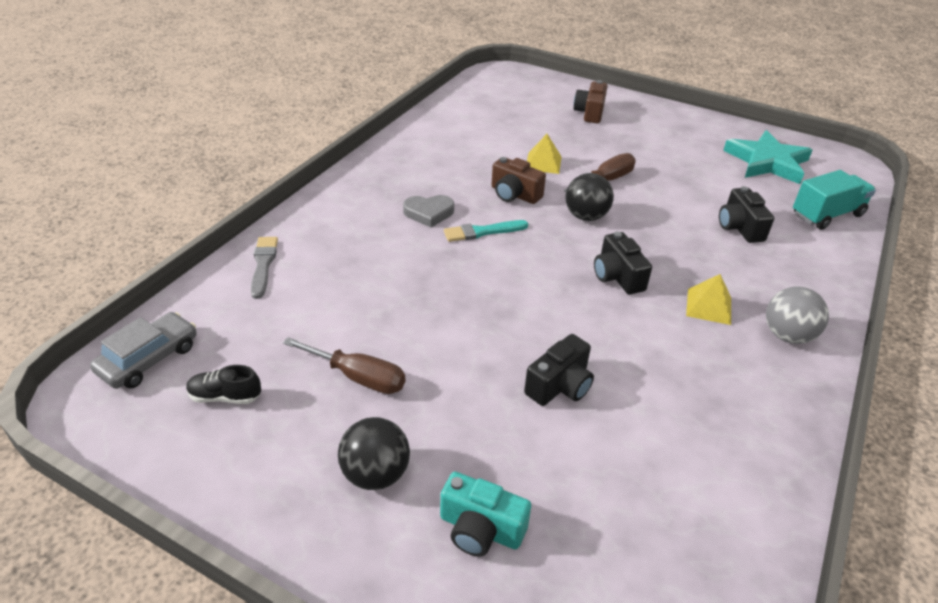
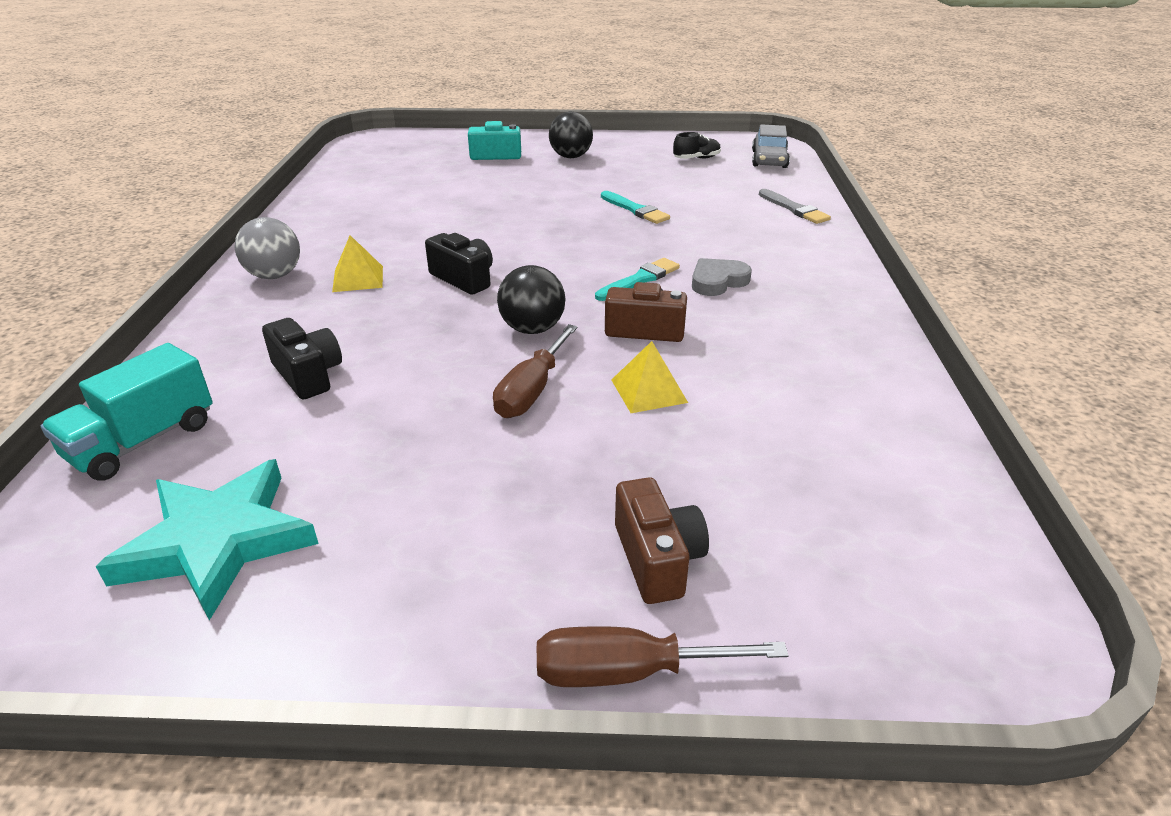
camera: 155 degrees right, 5 degrees down
(358, 377) = (628, 180): brown screwdriver -> brown screwdriver (627, 672)
(405, 316) = (635, 210): none -> turquoise brush
(560, 386) = (482, 205): black camera -> none

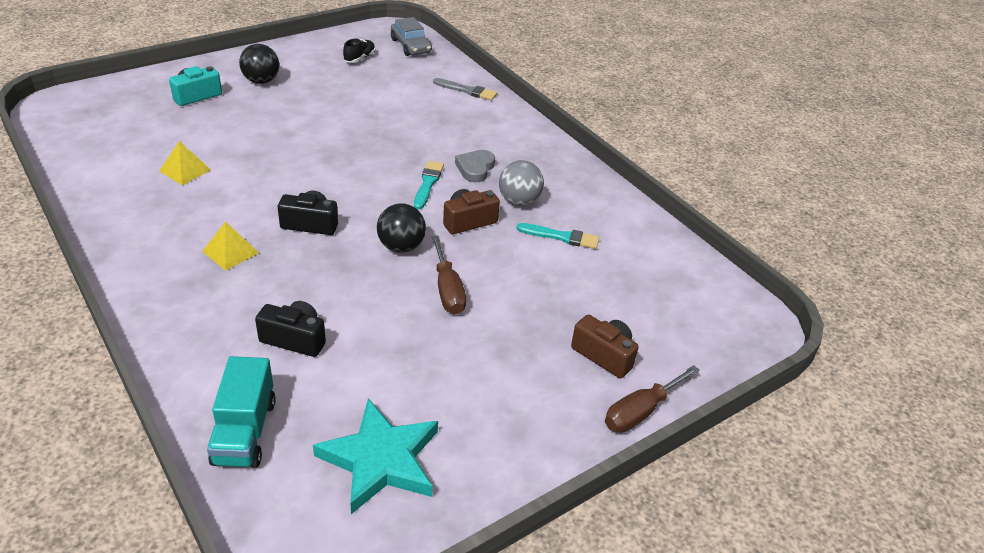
camera: 40 degrees left, 5 degrees up
(274, 275) = (158, 273): grey ball -> grey ball (519, 201)
(635, 210) = (365, 122): turquoise brush -> turquoise brush (561, 237)
(648, 391) = (511, 263): yellow pyramid -> yellow pyramid (185, 170)

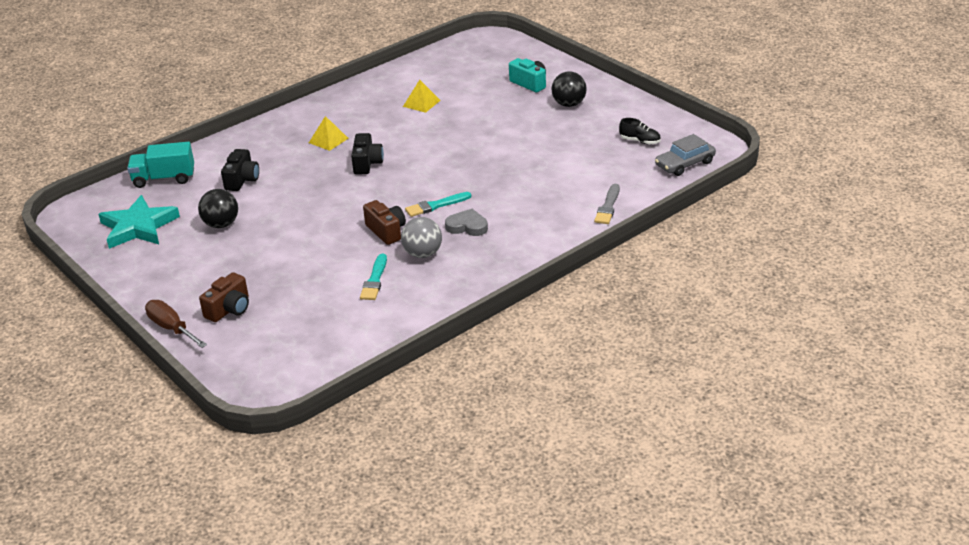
camera: 90 degrees right, 5 degrees down
(401, 246) = (346, 205): black ball -> black ball (221, 224)
(428, 183) = (436, 205): turquoise brush -> turquoise brush turned 150 degrees clockwise
(447, 290) = (298, 232): brown screwdriver -> none

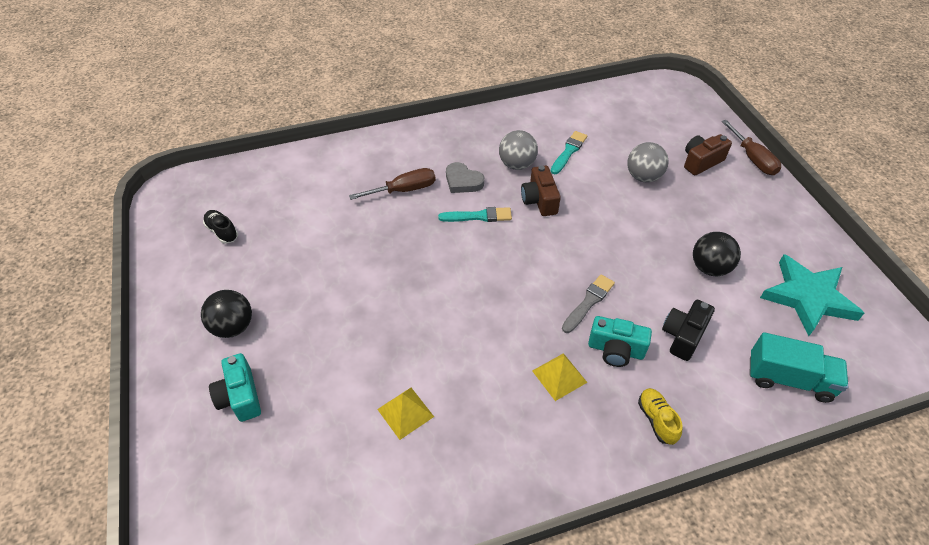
camera: 160 degrees left, 15 degrees up
(258, 139) = (656, 420): none -> yellow shoe
(290, 278) = (643, 177): none -> grey ball
(292, 161) = (615, 350): none -> turquoise camera
(367, 163) = (525, 309): black camera -> none
(516, 205) = (404, 190): none -> brown screwdriver
(608, 207) = (328, 161): grey brush -> grey brush (588, 302)
(684, 164) = (216, 186): grey car -> none

